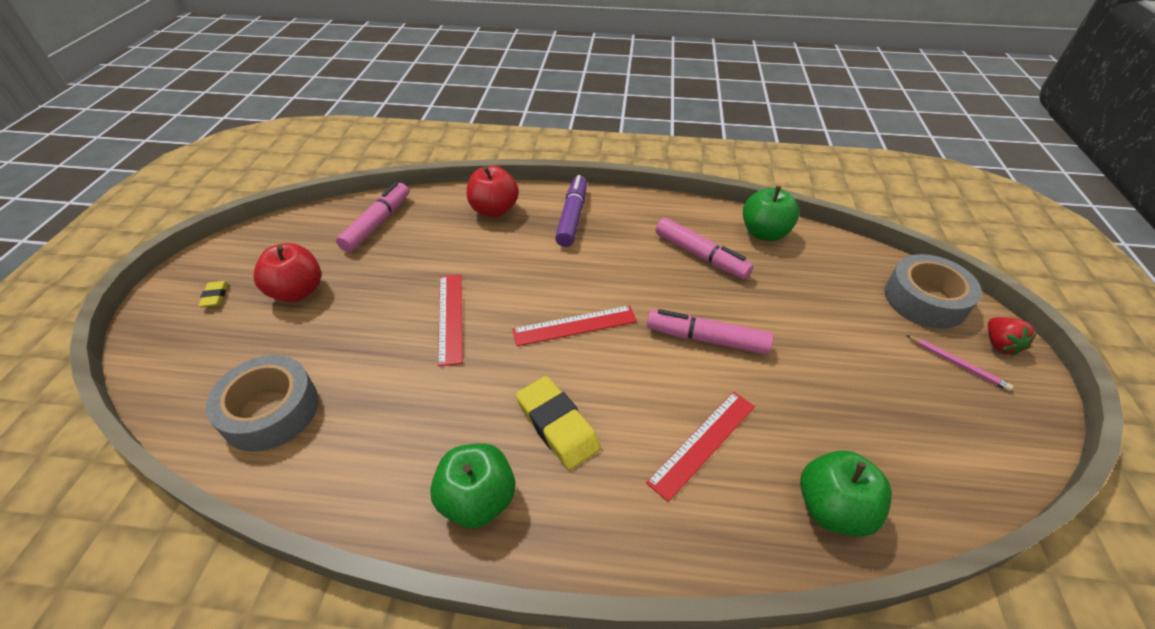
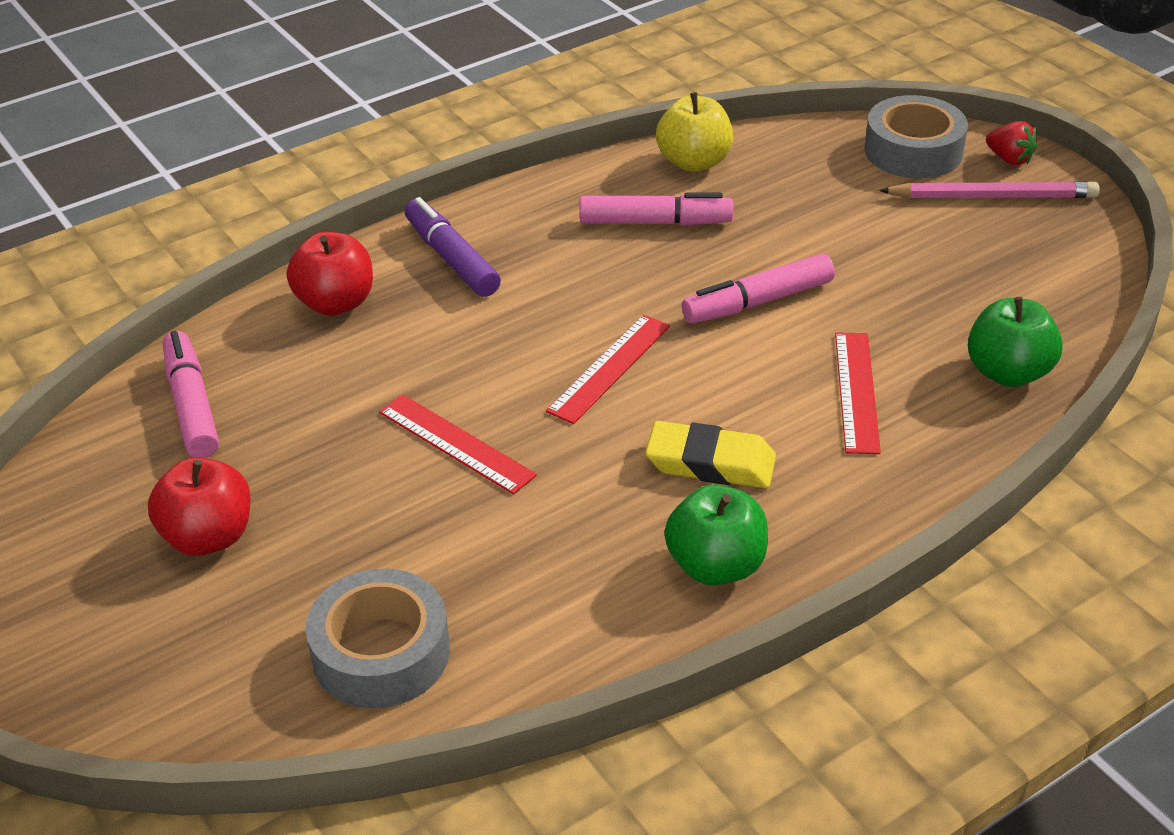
camera: 40 degrees left, 5 degrees down
(215, 296) = (93, 612): yellow eraser -> none
(764, 233) = (694, 162): green apple -> yellow apple
(957, 364) = (992, 196): pink pencil -> pink pencil, size x1.79

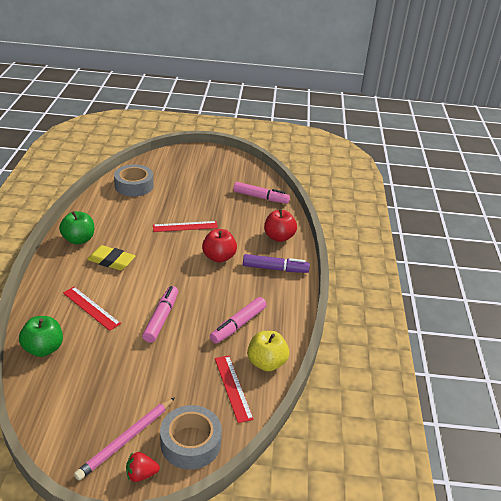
camera: 125 degrees right, 5 degrees down
(208, 537) = (205, 181): red apple -> red apple (219, 257)
(609, 368) = (176, 268): red ruler -> red ruler (233, 388)
(710, 463) = (111, 261): yellow eraser -> yellow eraser turned 60 degrees clockwise

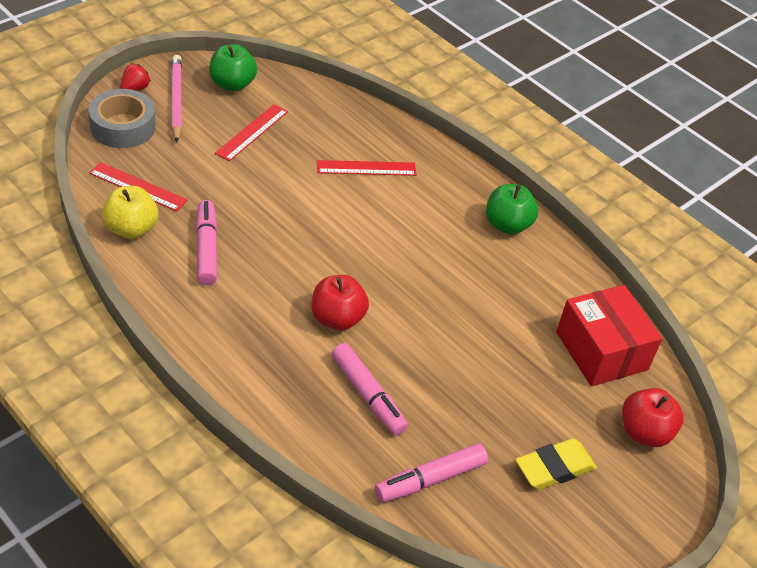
camera: 130 degrees right, 10 degrees up
(43, 349) = (342, 113): green apple -> green apple (232, 84)
(111, 261) = (434, 226): yellow eraser -> yellow eraser (554, 468)
(134, 186) = (601, 351): grey tape -> red box
(161, 318) = (290, 203): pink marker -> pink marker (368, 395)
(185, 226) = (440, 334): red ruler -> red ruler (252, 132)
(275, 269) = (253, 353): purple marker -> none
(279, 237) = (310, 414): red apple -> red apple (644, 432)

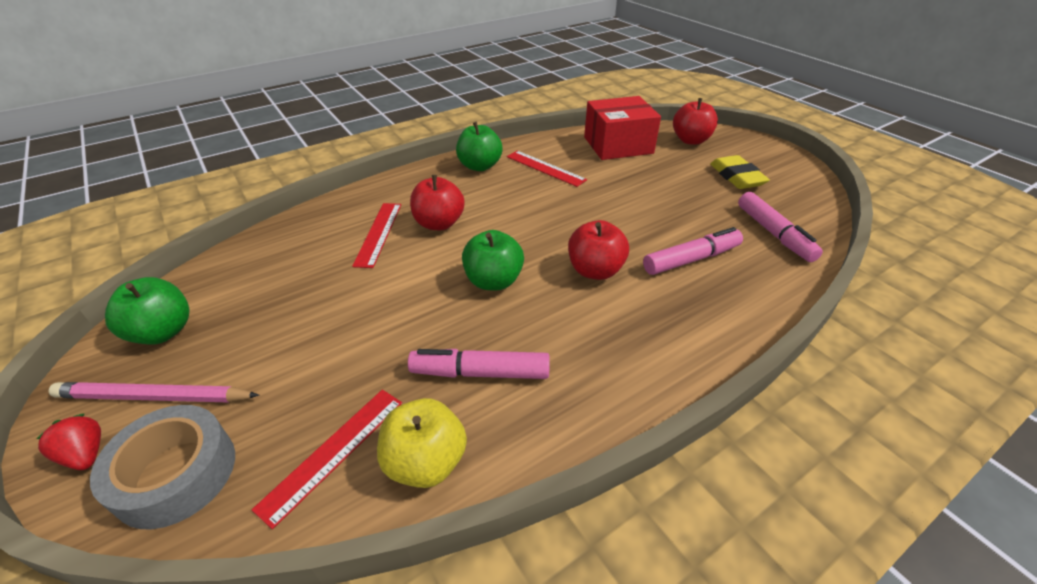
camera: 75 degrees left, 5 degrees down
(252, 132) = (274, 317): red ruler -> red ruler (545, 168)
(311, 249) = (493, 281): none -> green apple
(390, 205) = (439, 223): none -> red apple

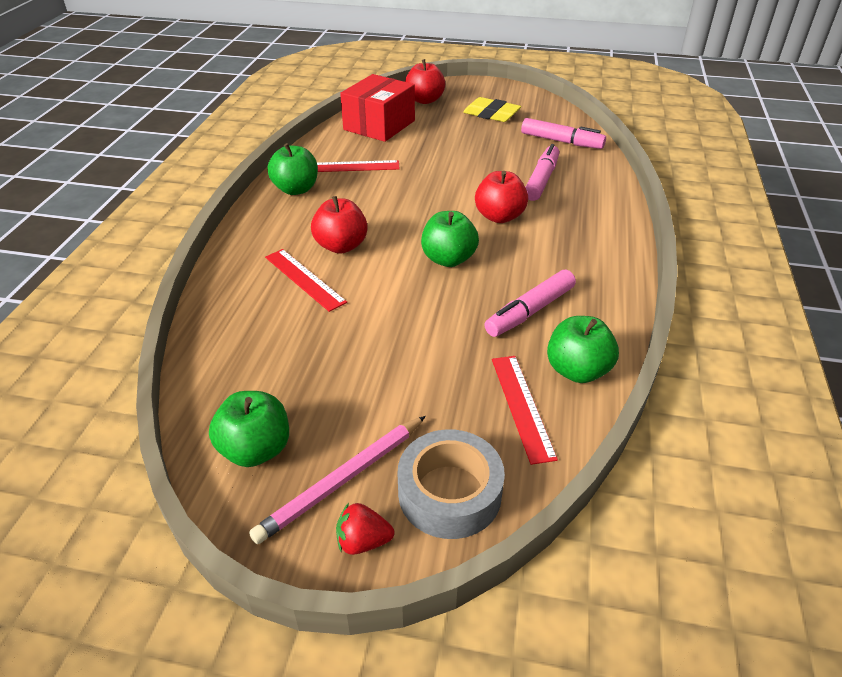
camera: 45 degrees left, 0 degrees up
(426, 462) = (577, 370): yellow apple -> green apple

